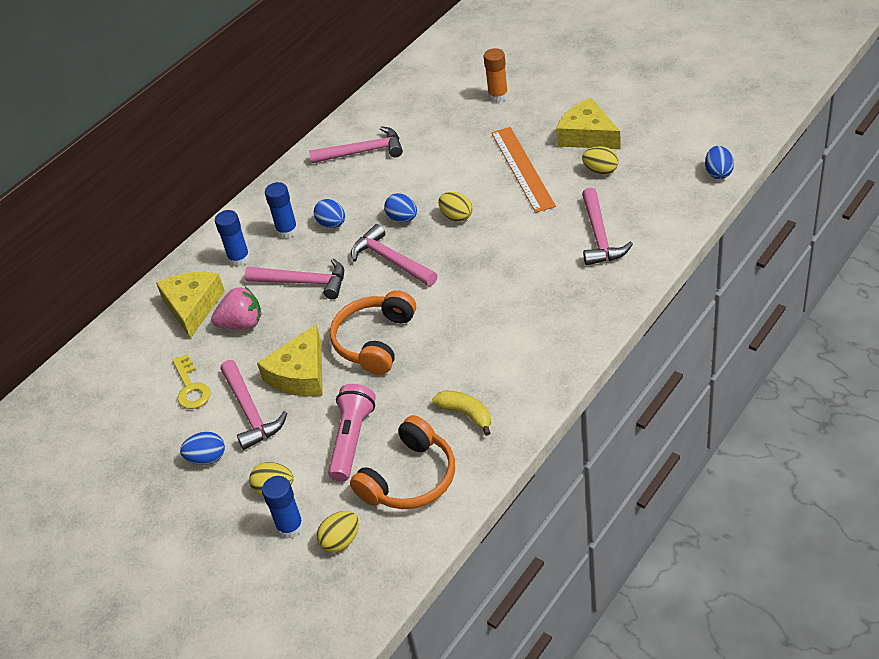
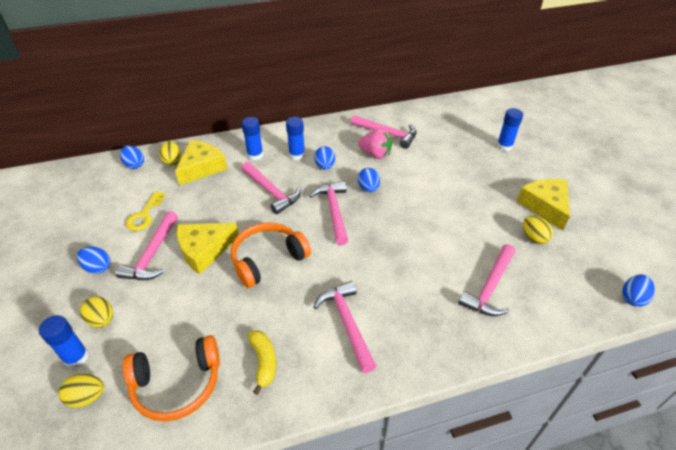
camera: 30 degrees right, 0 degrees up
(105, 352) = (134, 165): none -> blue egg
(242, 324) = (212, 195): pink strawberry -> pink strawberry (375, 154)
(352, 440) = (179, 321): pink flashlight -> none
(456, 217) = (402, 208): yellow egg -> yellow egg (172, 161)
(498, 96) = (504, 146): orange glue stick -> blue glue stick
(506, 341) = (347, 323): none -> pink hammer
(522, 168) = (477, 202): orange ruler -> none

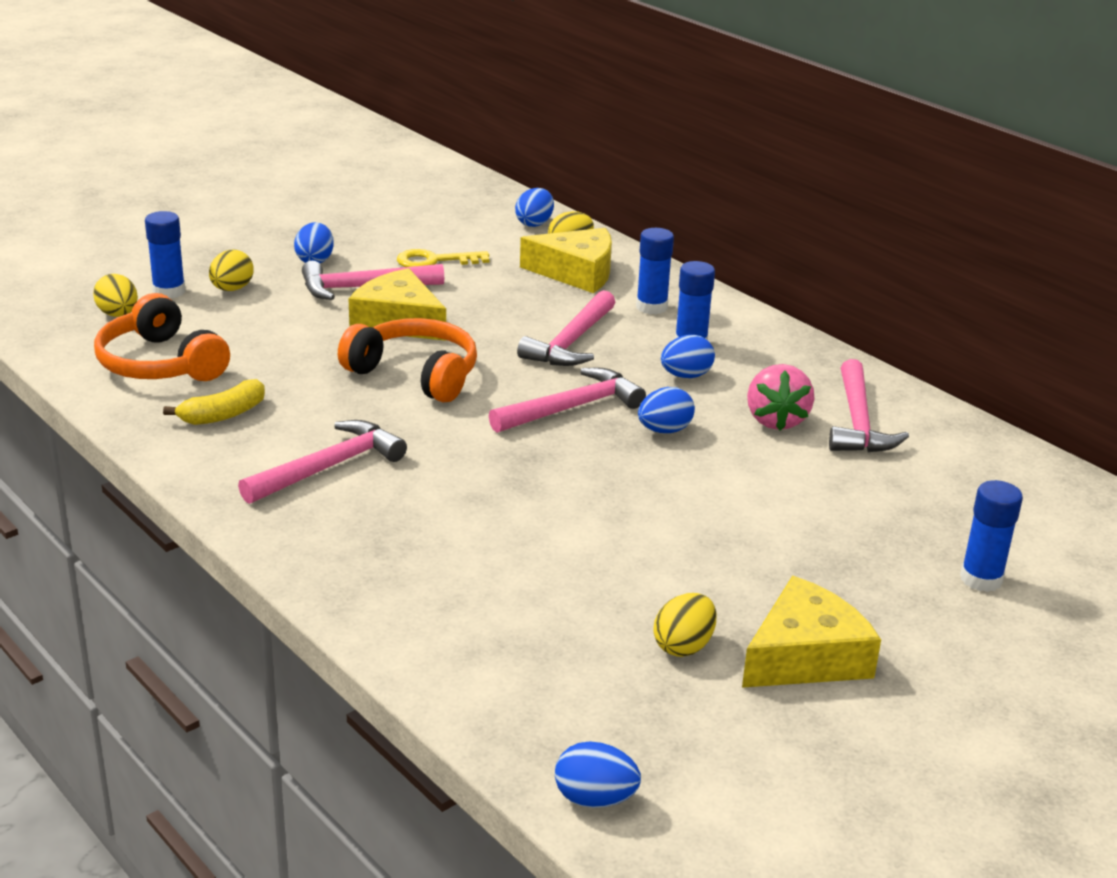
camera: 65 degrees right, 15 degrees down
(490, 287) = (500, 601): pink hammer -> none

